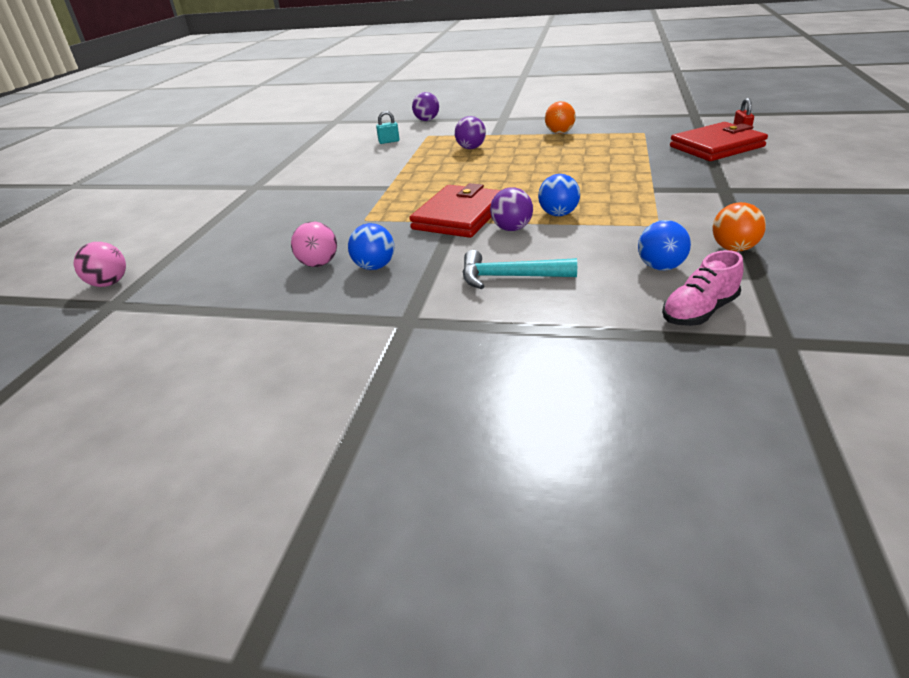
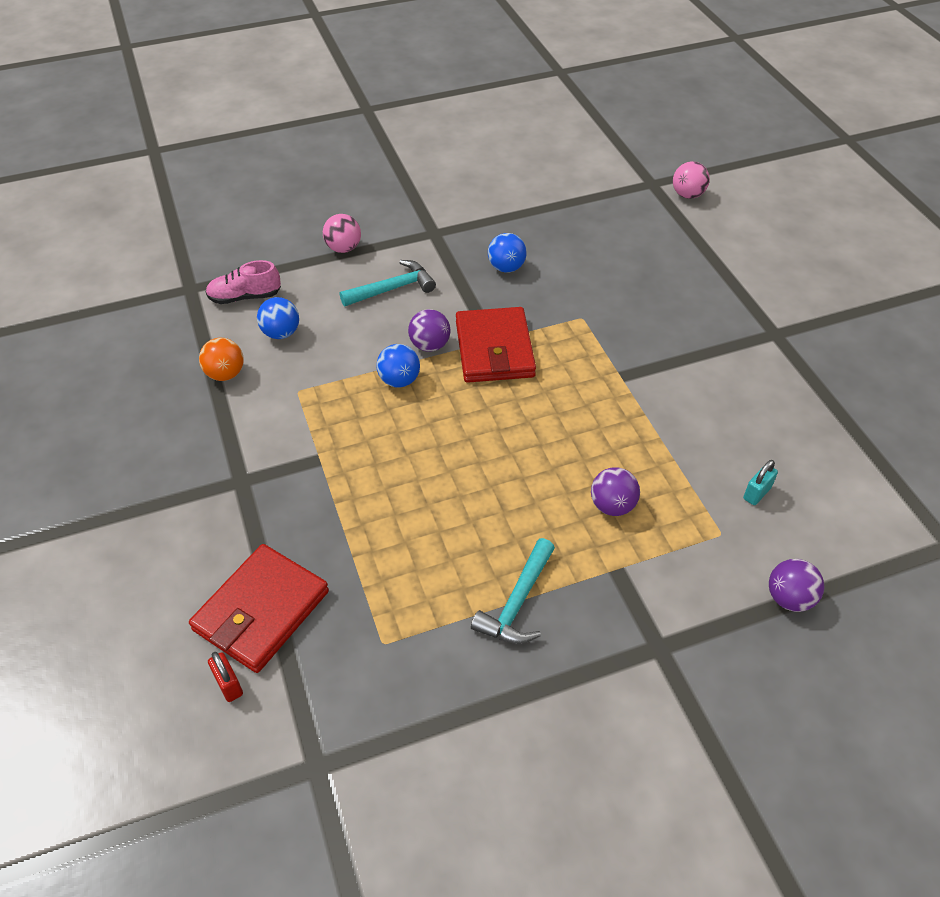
camera: 145 degrees right, 15 degrees up
(318, 264) = (554, 257): pink ball -> pink ball (343, 248)
(559, 133) = (517, 603): orange ball -> turquoise hammer
(699, 311) = (245, 297): pink shoe -> pink shoe turned 120 degrees counterclockwise

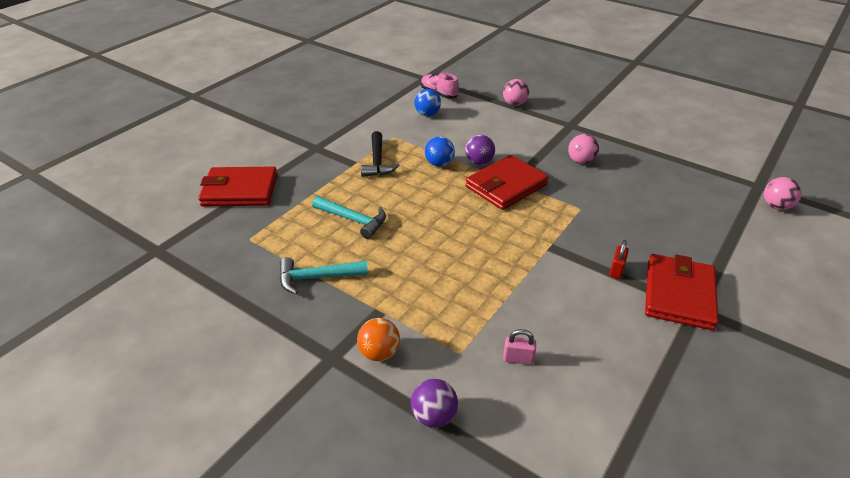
camera: 55 degrees right, 10 degrees down
(225, 374) = (380, 112): orange ball -> orange ball (379, 353)
(228, 684) = (188, 201): red padlock -> red padlock (616, 270)
(337, 434) = (377, 161): none -> black hammer
(393, 289) = (506, 131): turquoise hammer -> turquoise hammer (353, 220)
(506, 268) = (581, 161): blue ball -> pink ball
(612, 505) = (431, 288): purple ball -> none
(751, 333) = (679, 295): none -> red wallet
(756, 493) = (518, 359): turquoise padlock -> pink padlock

